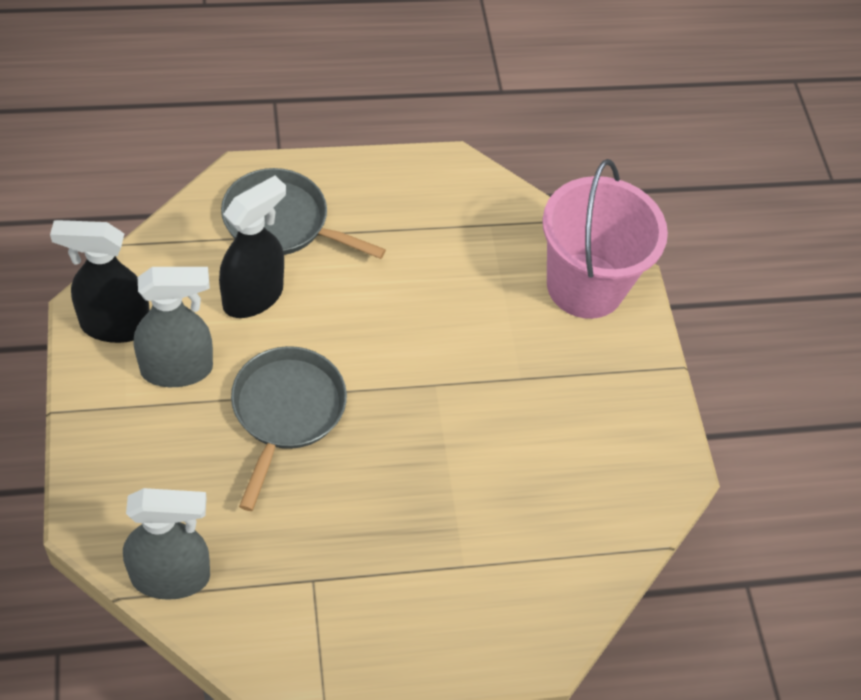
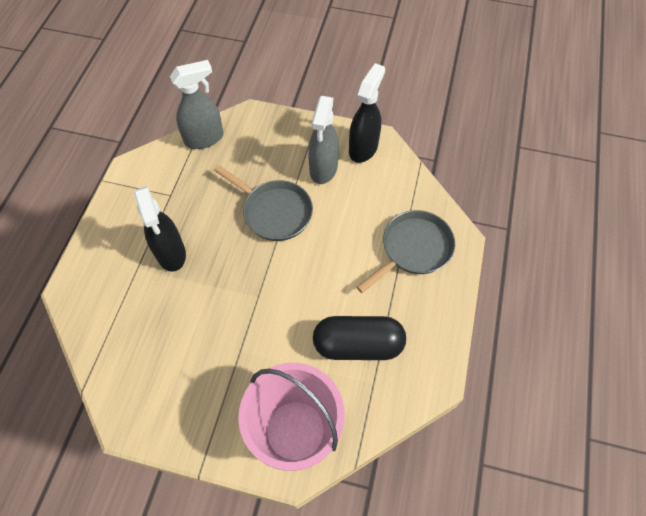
camera: 120 degrees right, 5 degrees up
(171, 577) = (204, 138): grey spray bottle -> grey spray bottle turned 135 degrees counterclockwise
(253, 296) = (360, 218): black spray bottle -> black spray bottle (171, 253)
(449, 251) = (358, 345): none -> black capsule

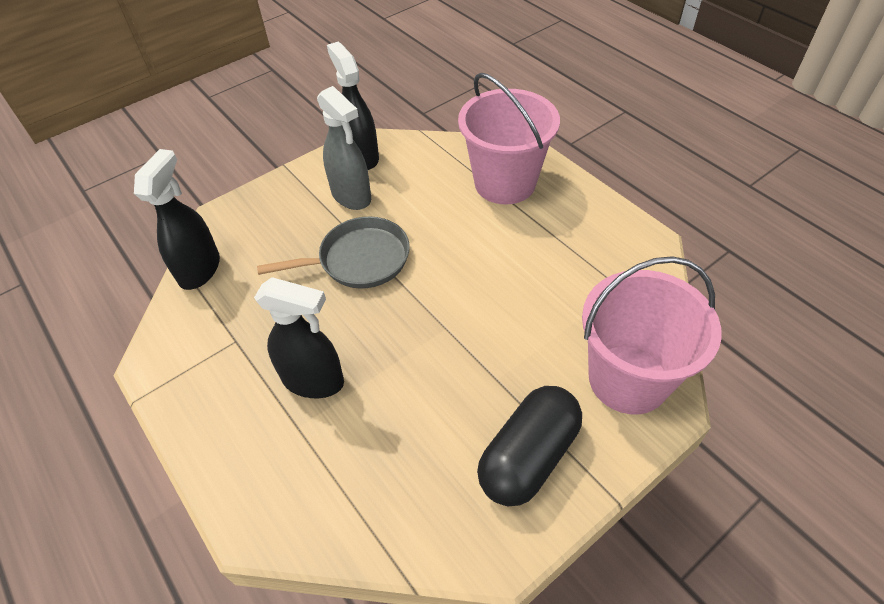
camera: 50 degrees left, 10 degrees down
(204, 138) = (200, 269): grey spray bottle -> black spray bottle
(358, 345) = (571, 276): black capsule -> black capsule (528, 456)
(413, 249) = (505, 183): grey pan -> pink bucket

